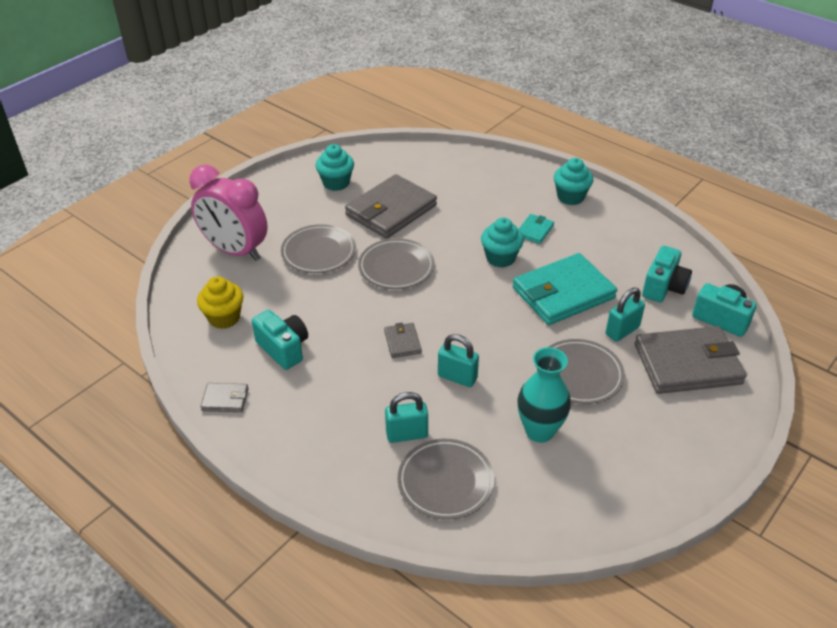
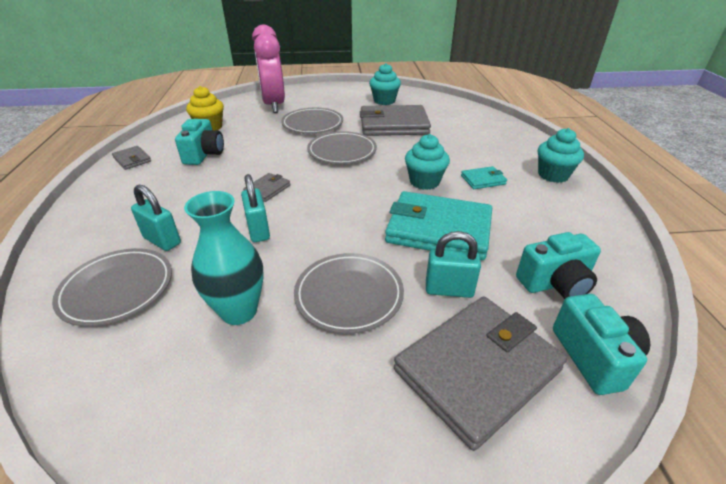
camera: 45 degrees right, 5 degrees down
(687, 364) = (477, 370): grey wallet -> grey wallet turned 75 degrees counterclockwise

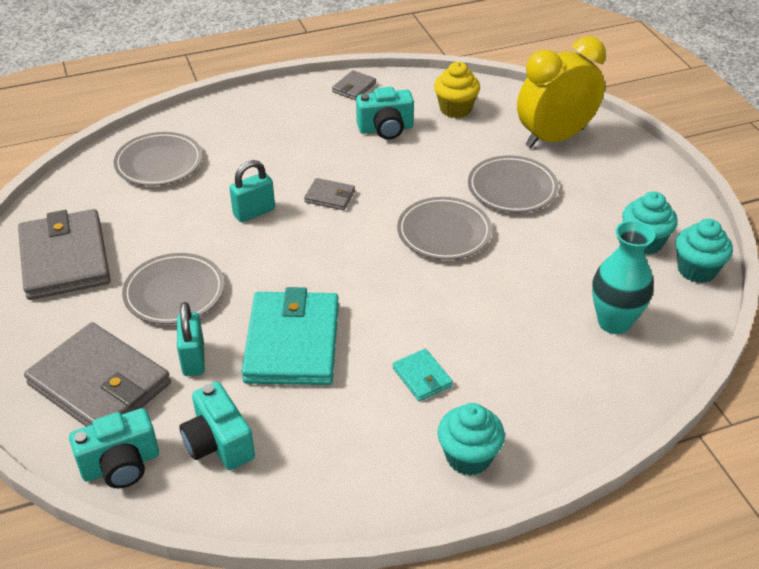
camera: 75 degrees right, 5 degrees up
(162, 240) = (224, 161): turquoise padlock -> none
(239, 311) = (145, 234): turquoise vase -> turquoise vase (614, 322)
(274, 105) = (554, 138): pink clock -> yellow clock
(393, 125) = (554, 267): grey wallet -> grey wallet (65, 259)
(424, 182) = (394, 320): turquoise cupcake -> turquoise cupcake (696, 270)

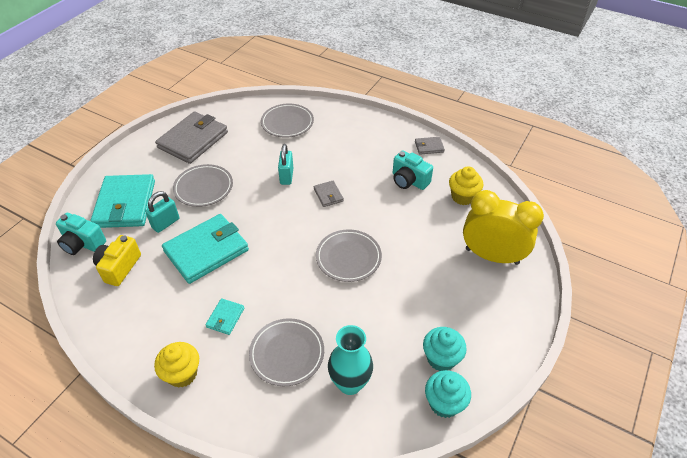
camera: 50 degrees right, 5 degrees up
(99, 384) = (125, 204): grey wallet -> turquoise wallet
(218, 443) = (119, 267): turquoise camera -> yellow camera
(254, 212) = (286, 176): turquoise padlock -> turquoise padlock turned 75 degrees clockwise
(468, 457) = (182, 374): turquoise cupcake -> yellow cupcake
(512, 188) = (420, 264): grey plate -> grey plate (287, 353)

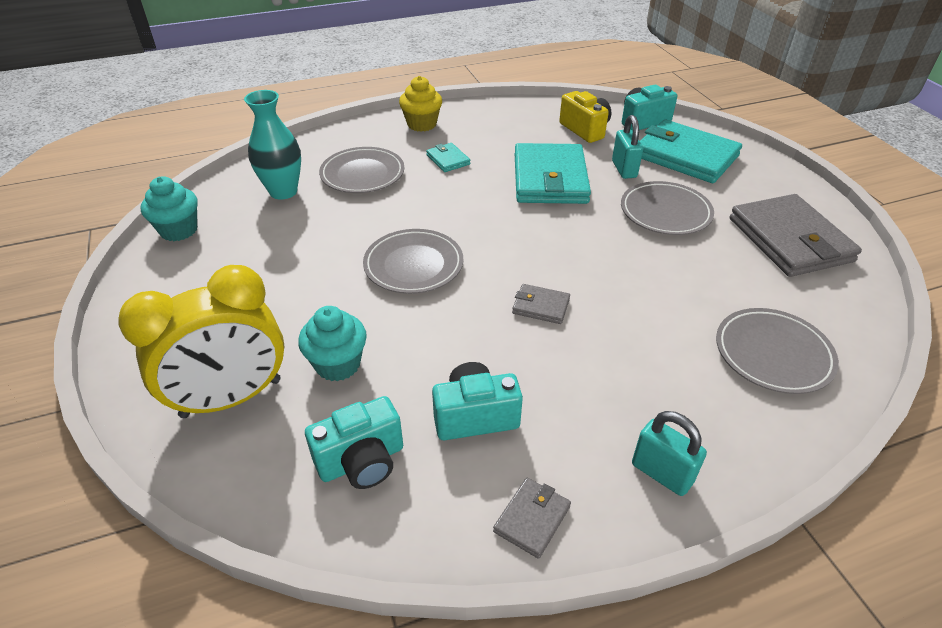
camera: 130 degrees right, 5 degrees down
(286, 176) = (622, 287): turquoise padlock -> turquoise padlock (661, 473)
(441, 358) = (210, 255): turquoise cupcake -> turquoise cupcake (338, 364)
(463, 197) = (362, 461): yellow cupcake -> turquoise camera

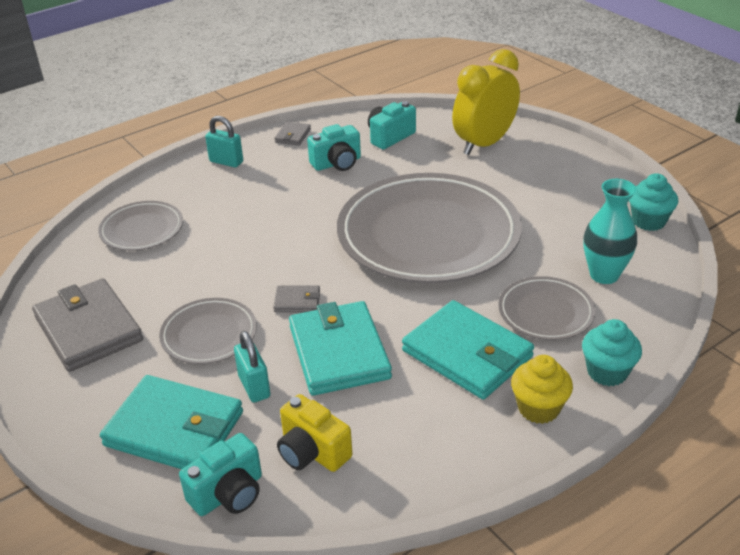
camera: 165 degrees right, 5 degrees down
(338, 364) = (436, 169): turquoise cupcake -> turquoise cupcake (607, 372)
(413, 265) = (428, 235): grey plate -> grey plate, size x2.14
(448, 160) = (467, 354): turquoise wallet -> turquoise wallet, size x2.23
(541, 306) = (314, 226): grey wallet -> grey wallet (297, 301)

